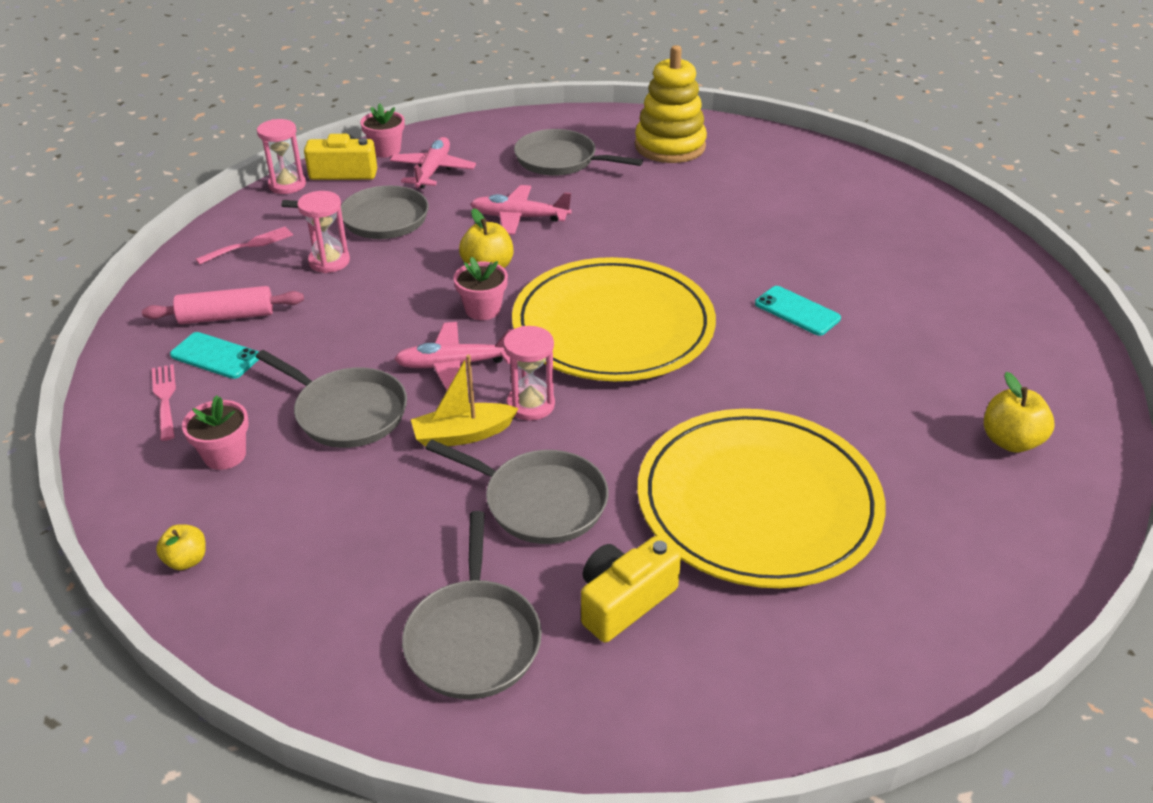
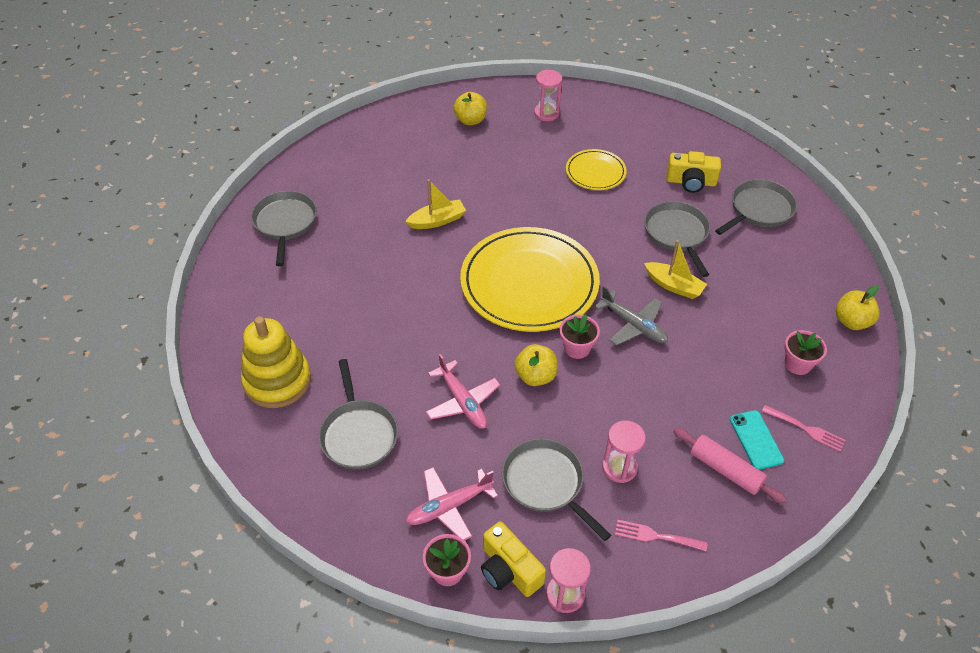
camera: 130 degrees left, 10 degrees up
(165, 398) = (806, 429): pink fork -> pink fork turned 90 degrees counterclockwise
(186, 560) = (851, 321): yellow apple -> yellow apple, size x1.57
(347, 412) = (716, 341): grey pan -> grey pan (285, 223)
(456, 365) = (633, 325): pink plane -> grey plane
(530, 405) = (625, 275): pink hourglass -> pink hourglass (546, 113)
(758, 502) = (595, 172): yellow plate -> yellow plate, size x0.49
(797, 311) = (437, 221): turquoise phone -> yellow boat

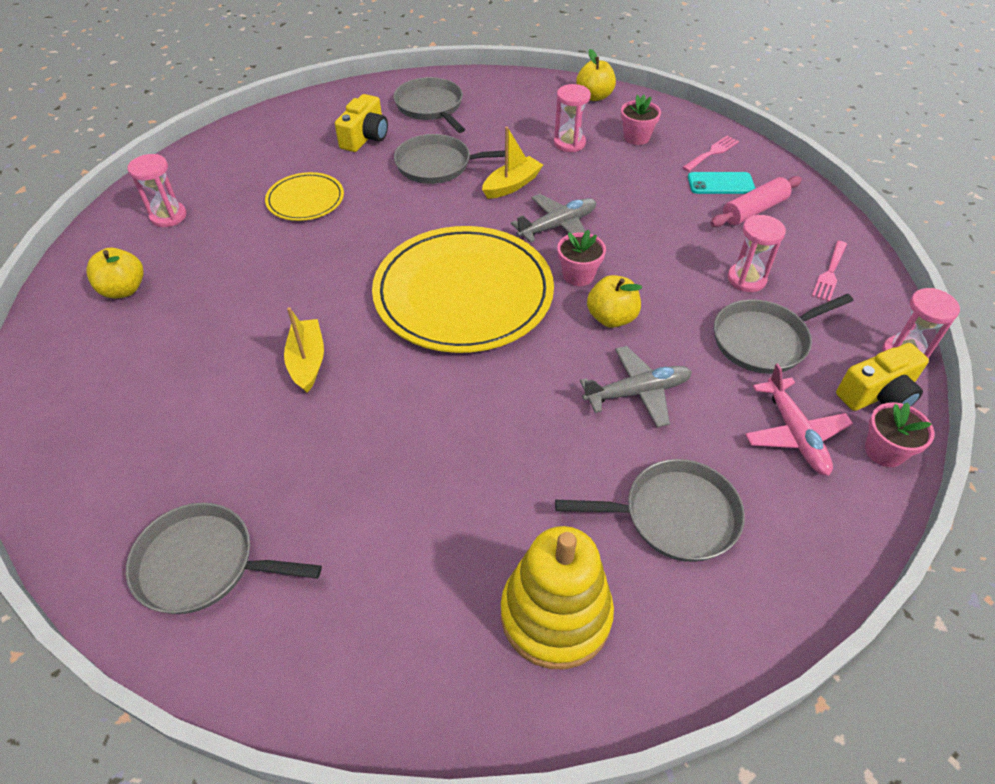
camera: 75 degrees left, 0 degrees up
(462, 401) = (637, 392): pink plane -> grey plane
(758, 314) = (569, 143): none -> pink hourglass

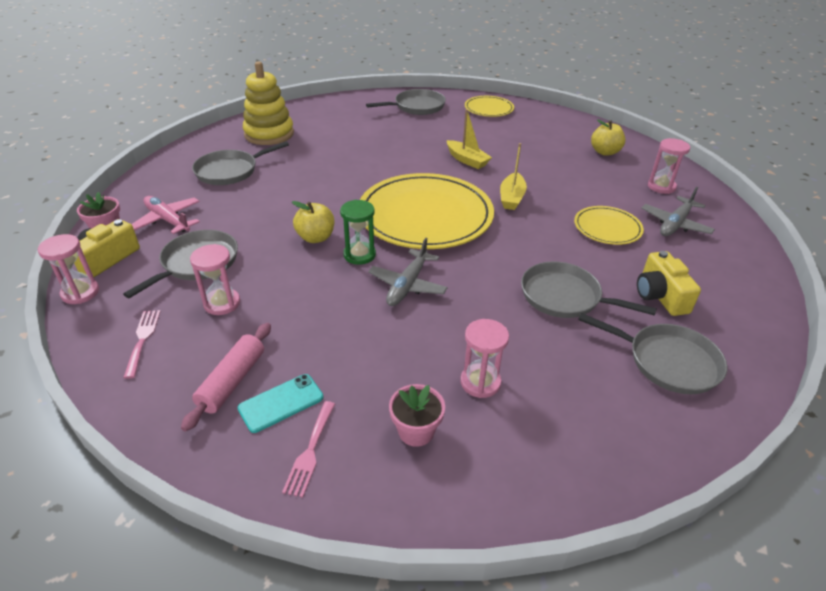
camera: 145 degrees right, 10 degrees down
(99, 479) = (489, 109): none -> yellow plate
(437, 165) = (564, 297): grey pan -> grey pan turned 120 degrees counterclockwise
(512, 185) = (482, 305): yellow boat -> yellow boat (511, 198)
(578, 275) = (359, 255): pink flower pot -> green hourglass
(594, 96) = (527, 488): yellow apple -> none
(637, 392) = (274, 207): grey plane -> grey plane (675, 224)

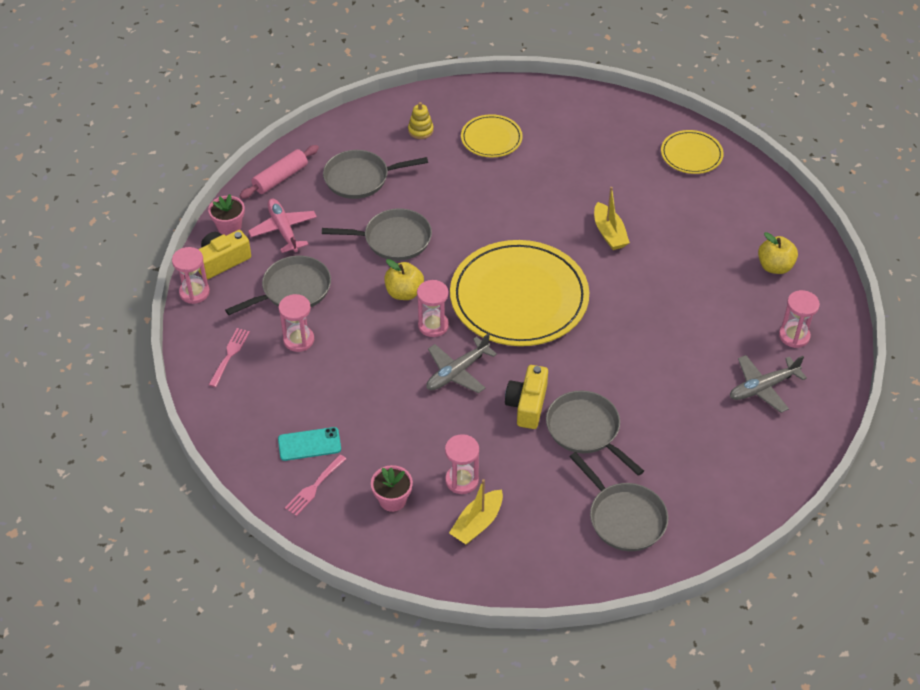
camera: 25 degrees right, 10 degrees up
(232, 381) = (282, 414): pink rolling pin -> pink rolling pin (280, 178)
(269, 134) = (420, 130): yellow stacking toy -> yellow stacking toy, size x0.46
(359, 255) = (433, 325): green hourglass -> pink hourglass
(417, 107) = (607, 127): grey pan -> grey pan (393, 239)
(511, 198) = (620, 301): yellow boat -> yellow boat (477, 523)
(607, 228) = (688, 370): yellow plate -> yellow plate (491, 138)
(660, 296) = (673, 458): yellow camera -> yellow camera (527, 405)

